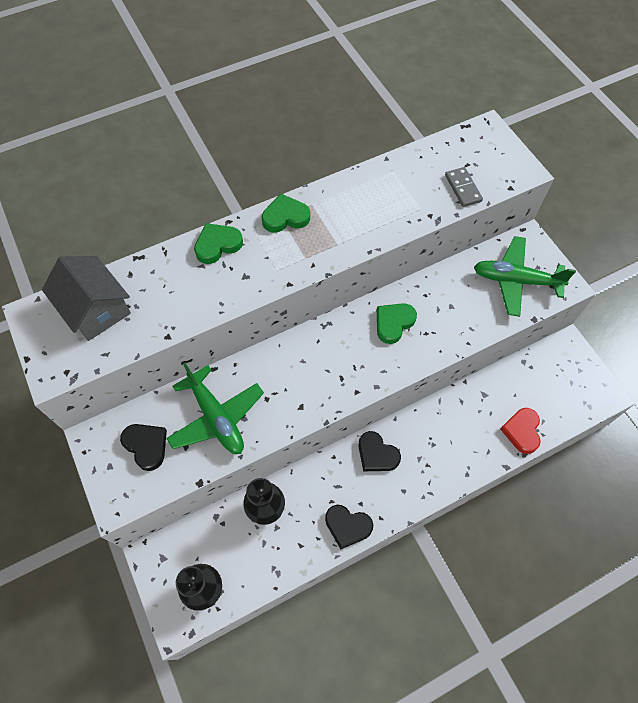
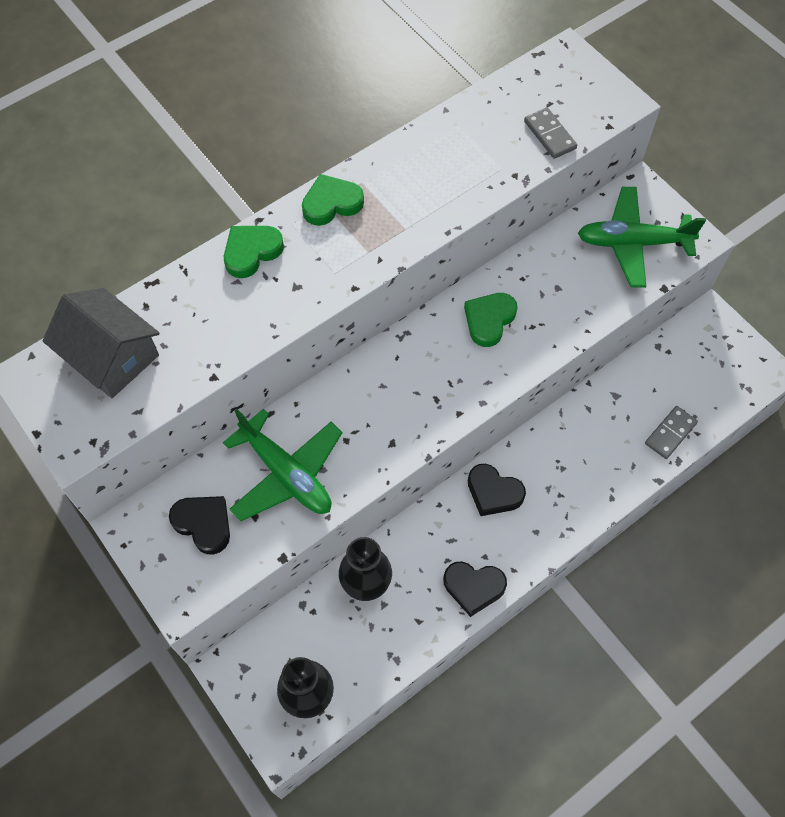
camera: 10 degrees left, 0 degrees up
(521, 431) = (670, 433): red heart -> grey domino

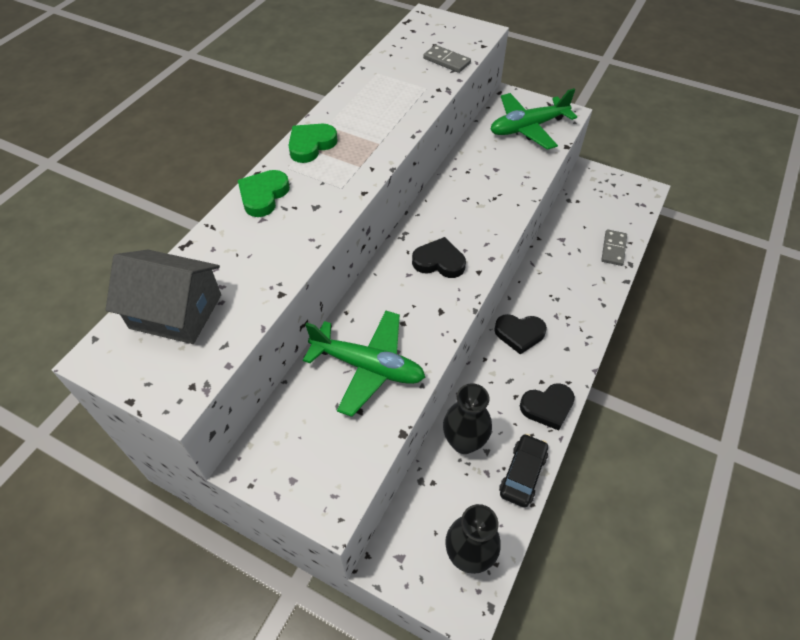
camera: 25 degrees left, 10 degrees down
(203, 524) = (317, 436): black heart -> black heart (439, 262)
(406, 644) = (522, 474): none -> black car
(489, 320) = (461, 204): green heart -> none

